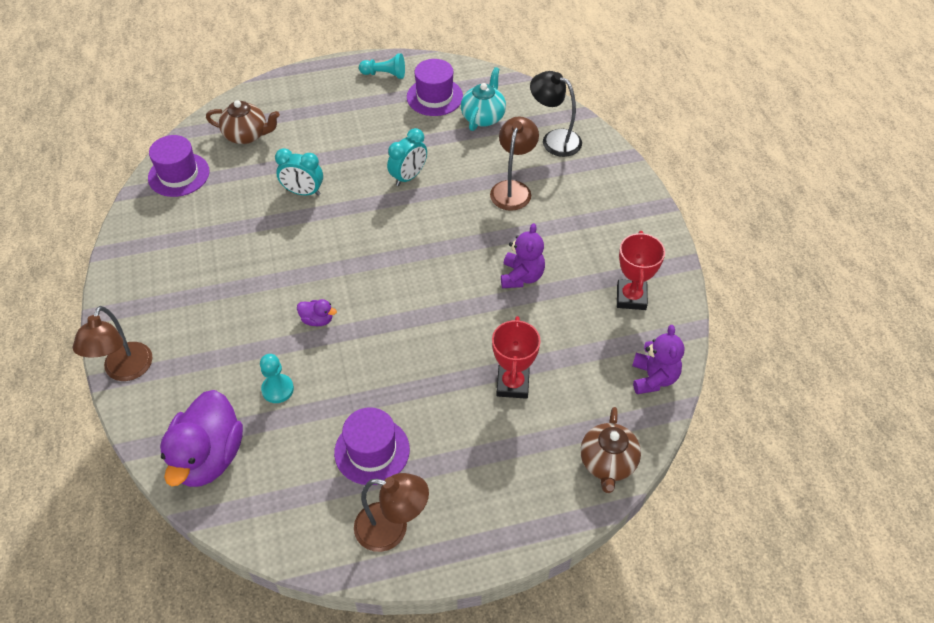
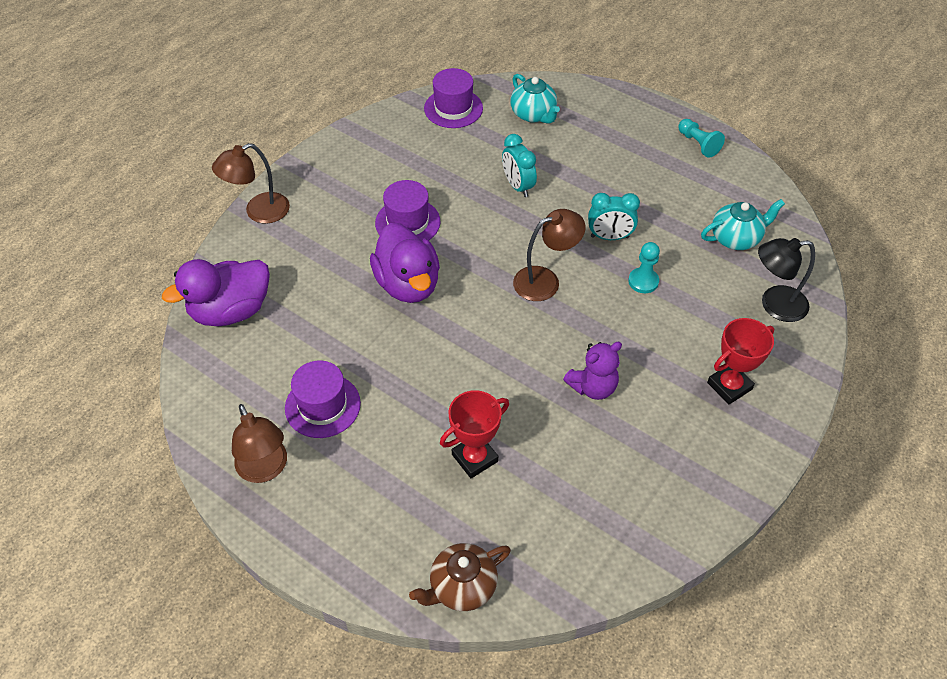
camera: 50 degrees right, 0 degrees up
(247, 135) = (533, 114): brown teapot -> turquoise teapot
(277, 389) = (323, 307): turquoise pawn -> turquoise pawn (643, 281)
(317, 320) = (408, 284): purple duck -> purple duck, size x2.36
(434, 97) = (716, 191): purple hat -> purple hat (407, 222)
(513, 189) = (681, 314): brown lamp -> brown lamp (545, 280)
(554, 139) = (774, 305): black lamp -> black lamp turned 90 degrees counterclockwise
(631, 297) = (660, 487): red trophy -> red trophy (729, 386)
(653, 378) = (588, 565): purple teddy bear -> none

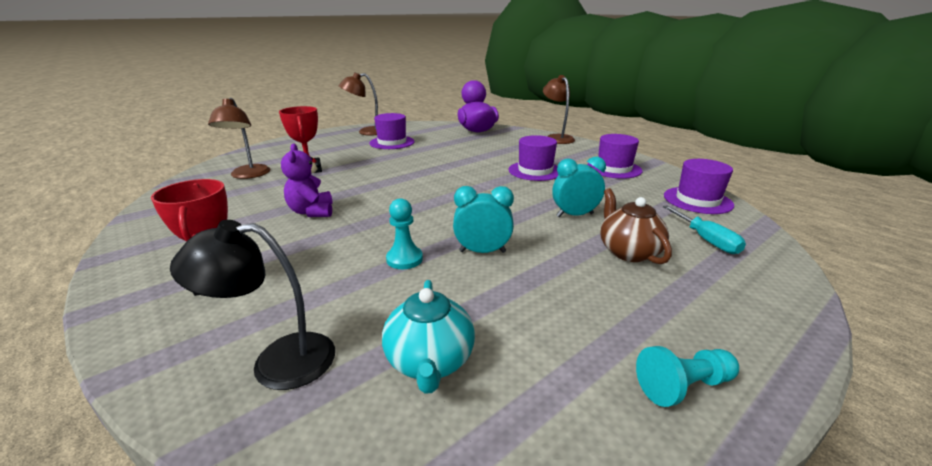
camera: 105 degrees right, 25 degrees down
(380, 158) = (614, 169): none -> purple hat
(408, 284) = (470, 166): purple duck -> none
(462, 587) = (238, 159): brown teapot -> brown teapot (628, 252)
(533, 114) = (706, 240): turquoise teapot -> turquoise screwdriver
(545, 280) = (442, 210): brown lamp -> brown lamp (248, 175)
(609, 237) = (482, 251): turquoise clock -> turquoise clock turned 75 degrees clockwise
(774, 305) = (277, 361): black lamp -> black lamp turned 105 degrees counterclockwise

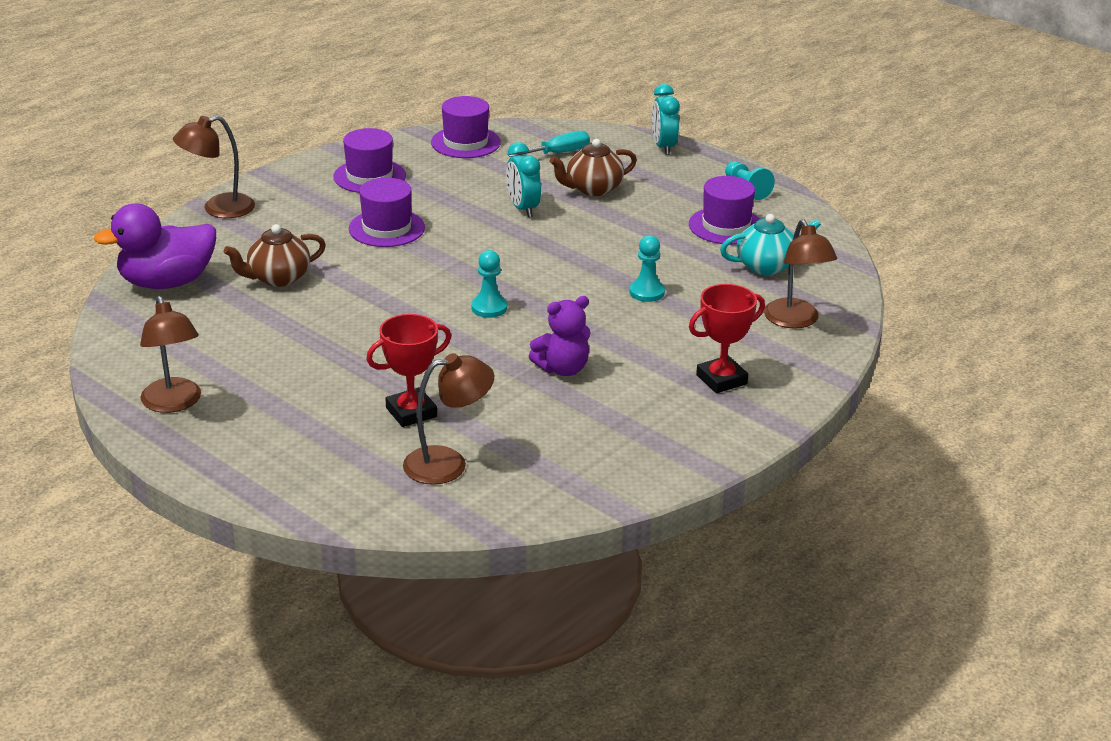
camera: 100 degrees left, 5 degrees up
(277, 361) = (795, 321): black lamp -> brown lamp
(392, 142) = (251, 361): purple hat -> purple hat (726, 226)
(413, 194) = (489, 308): none -> turquoise pawn
(474, 147) = (278, 278): none -> brown teapot
(482, 251) = (618, 255): turquoise clock -> turquoise clock (663, 147)

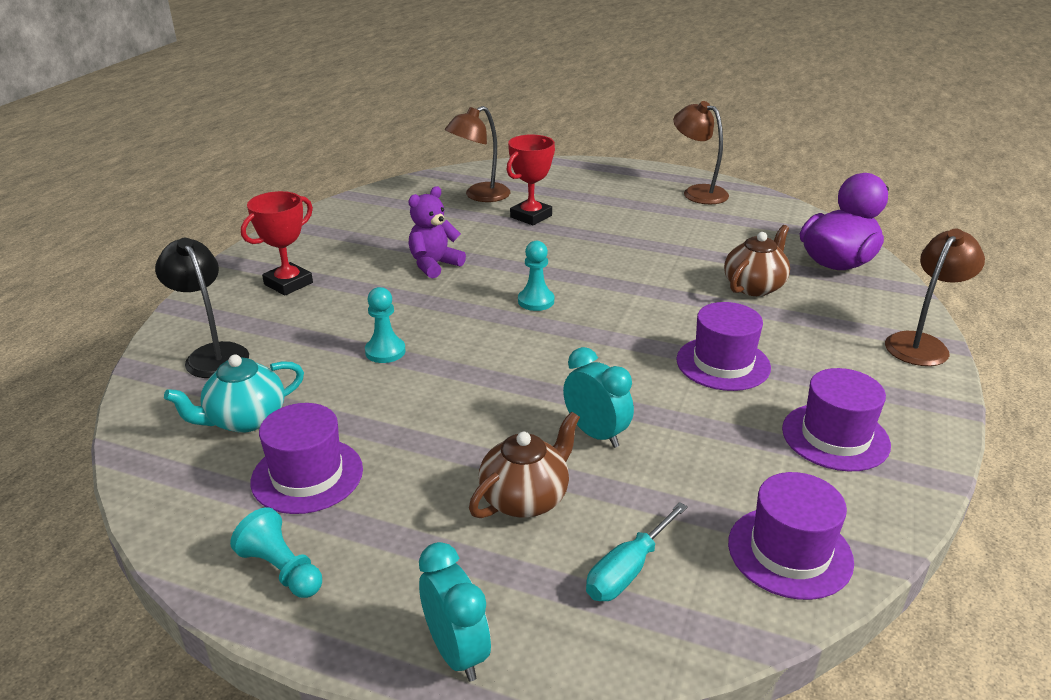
camera: 160 degrees right, 0 degrees up
(795, 321) = (212, 354): brown lamp -> black lamp

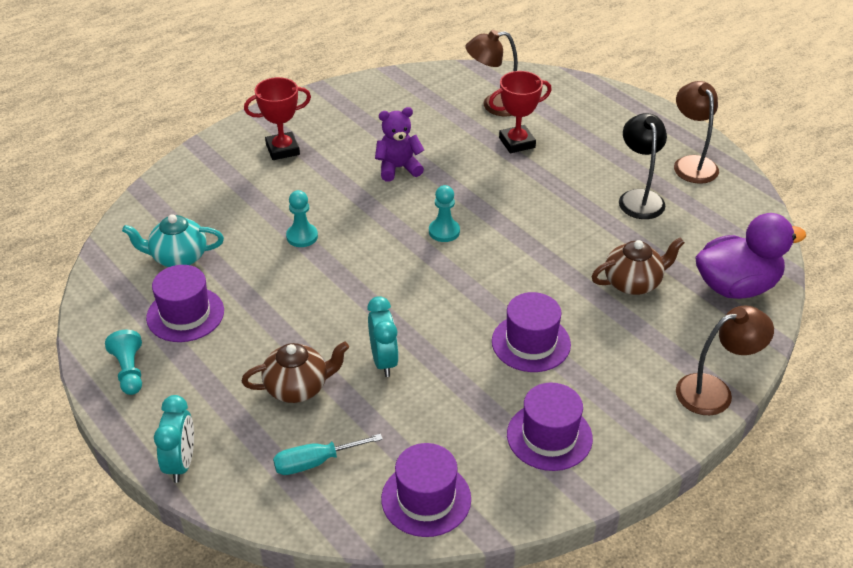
camera: 30 degrees right, 10 degrees up
(212, 354) = (193, 196): black lamp -> black lamp (639, 198)

